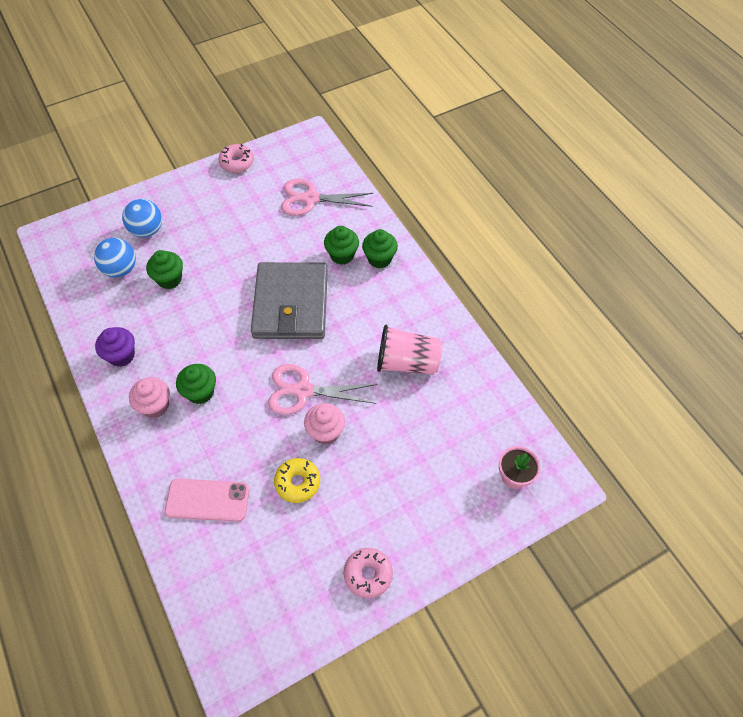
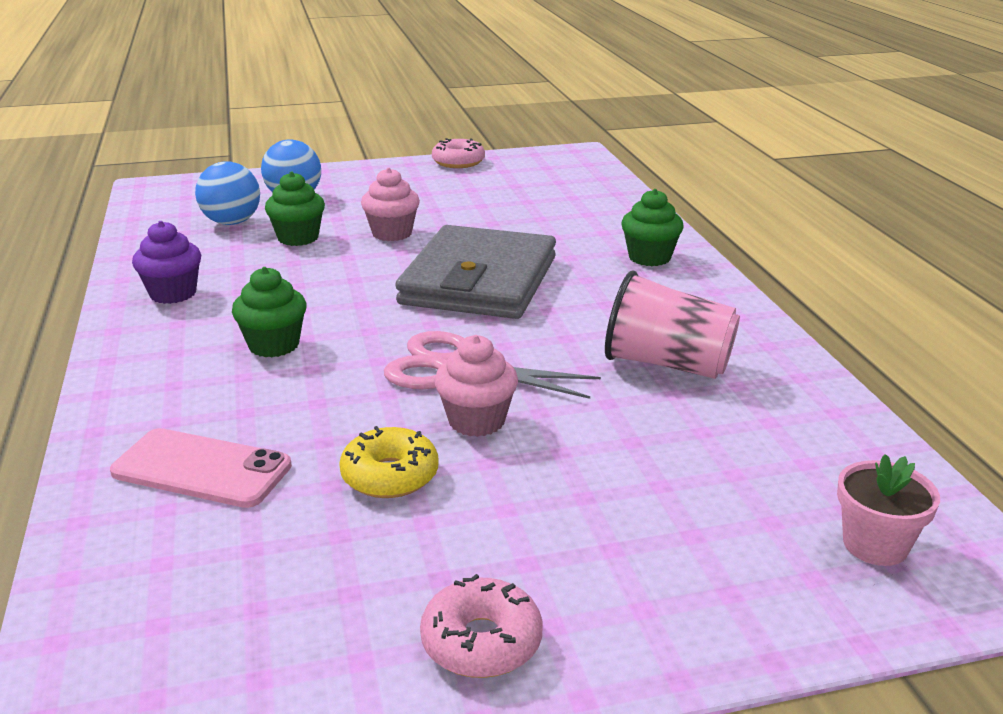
camera: 15 degrees right, 30 degrees down
(155, 406) = (188, 348): pink cupcake -> pink cupcake (392, 233)
(310, 199) = (555, 198): pink scissors -> none
(342, 255) = (586, 248): green cupcake -> none

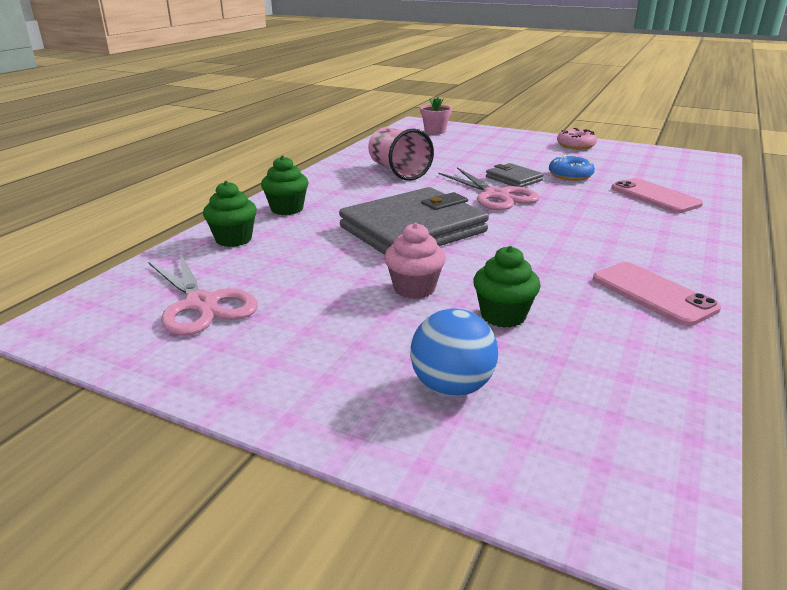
camera: 140 degrees left, 0 degrees up
(173, 293) = (653, 294): purple cupcake -> pink phone
(232, 222) = (558, 369): blue ball -> none
(274, 345) = (589, 233): green cupcake -> green cupcake (234, 239)
(390, 475) = (570, 175): yellow donut -> blue donut
(458, 162) = (180, 370): pink donut -> none
(476, 421) = (513, 179): pink cupcake -> grey wallet
(521, 182) = (202, 304): none -> pink scissors

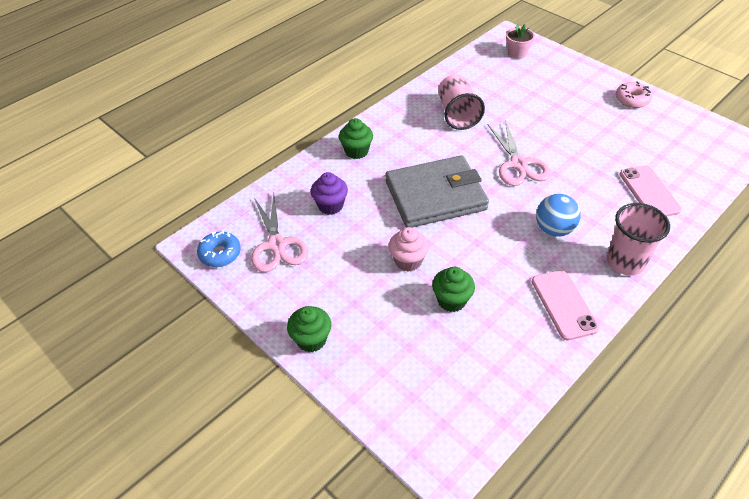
camera: 20 degrees right, 20 degrees up
(234, 239) = (311, 181): green cupcake -> green cupcake (311, 339)
(272, 256) = (330, 205): none -> purple cupcake
(451, 387) = (392, 350): blue ball -> blue ball (554, 229)
(513, 179) = (546, 143): grey wallet -> none
(570, 175) = (596, 147): blue donut -> blue donut (220, 254)
(686, 248) = (625, 262): none -> pink cup

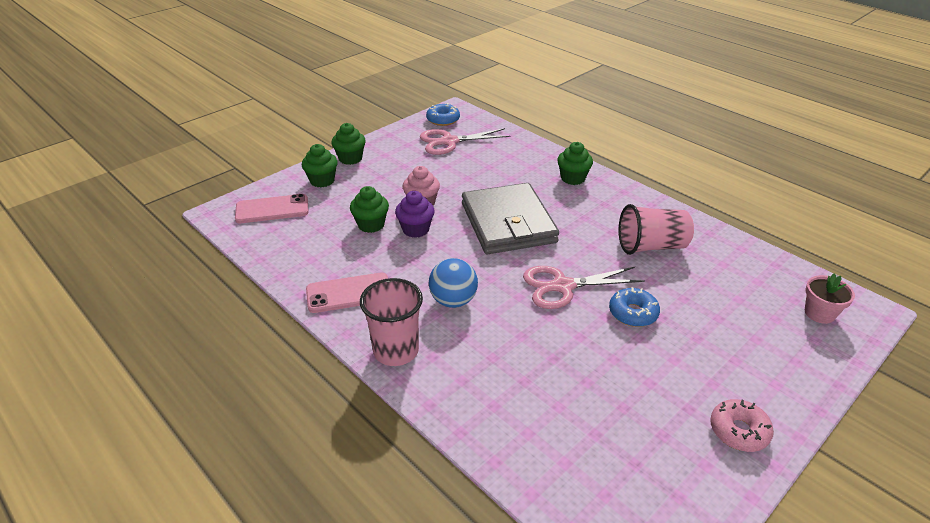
camera: 90 degrees right, 10 degrees down
(330, 205) = (495, 165): purple cupcake -> purple cupcake (415, 229)
(364, 362) = (322, 181): none -> green cupcake
(540, 131) = (633, 313): none -> blue donut
(649, 192) = (516, 401): pink phone -> pink phone (272, 209)

